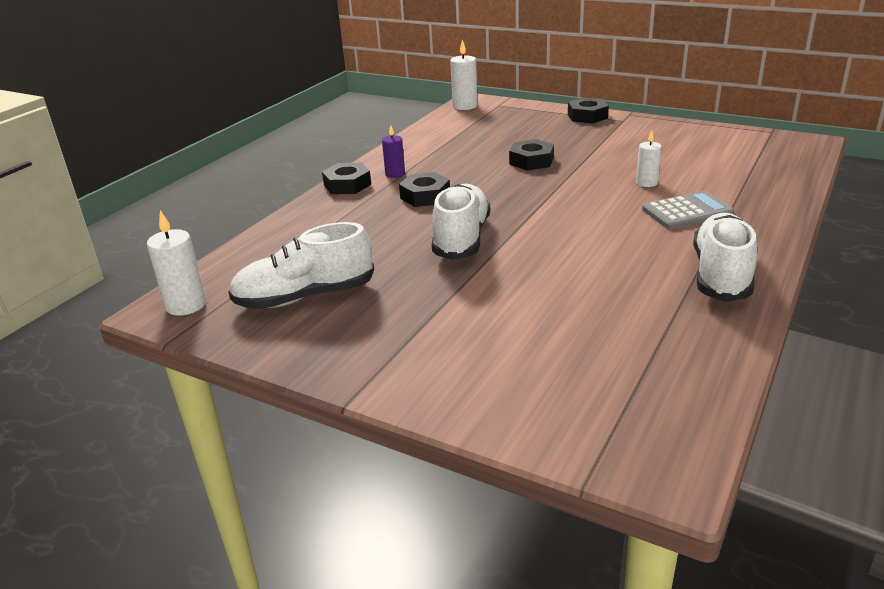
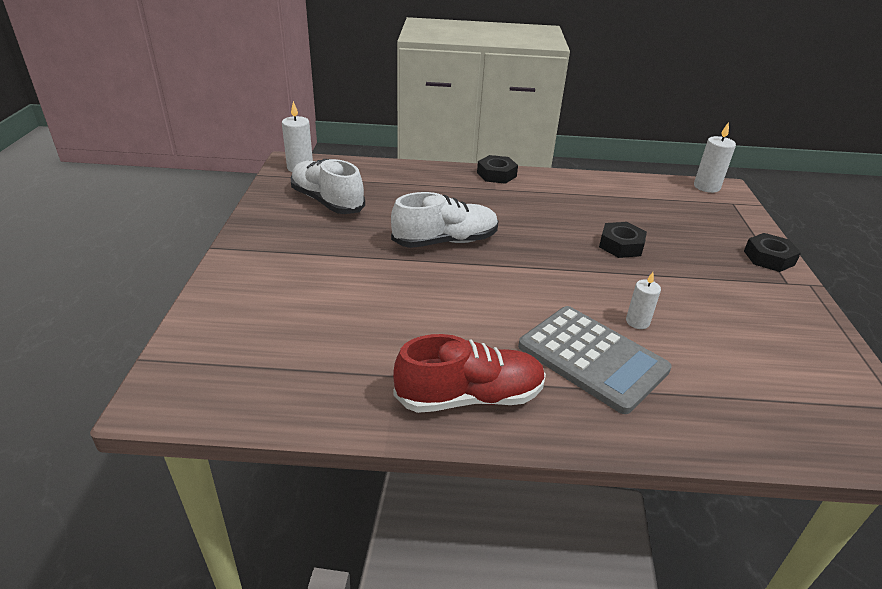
camera: 60 degrees right, 5 degrees up
(395, 174) = (532, 188): purple candle -> none
(425, 196) = (505, 210): black nut -> none
(687, 211) = (592, 358): grey calculator -> grey calculator, size x1.53
(721, 275) = (469, 397): white shoe -> red shoe

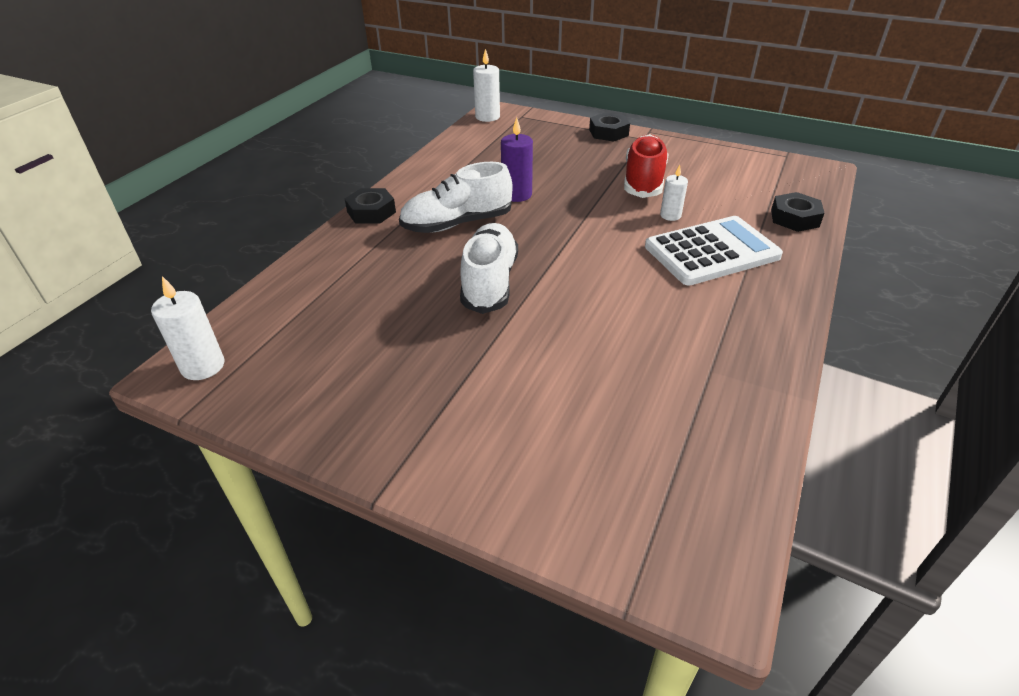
camera: 65 degrees left, 5 degrees up
(327, 201) = (330, 356): white shoe -> white shoe (457, 224)
(469, 397) = (749, 331): red shoe -> red shoe (643, 181)
(584, 228) = (516, 195): none -> purple candle
(592, 358) = (711, 252): grey calculator -> white calculator
(621, 245) = (556, 186): black nut -> black nut (794, 218)

